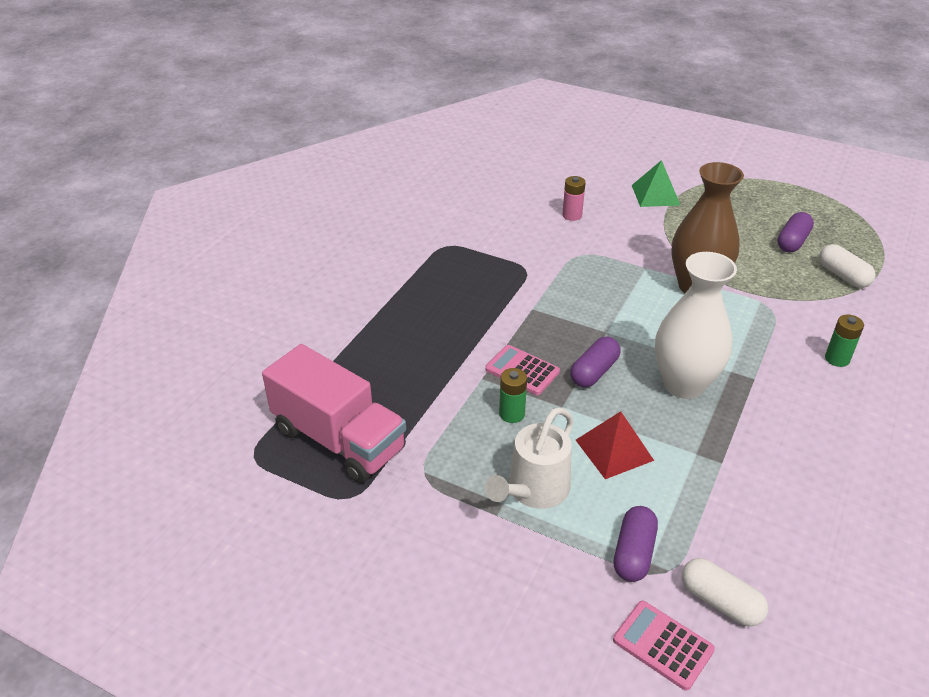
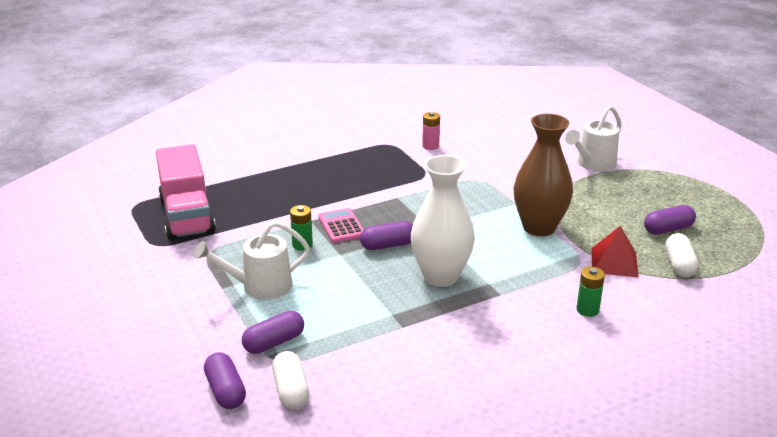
camera: 35 degrees right, 10 degrees down
(572, 215) = (505, 156): pink battery -> pink battery (430, 146)
(614, 450) = (339, 289): red pyramid -> red pyramid (614, 262)
(655, 195) = (593, 164): green pyramid -> white watering can
(663, 645) = (225, 391): pink calculator -> purple capsule

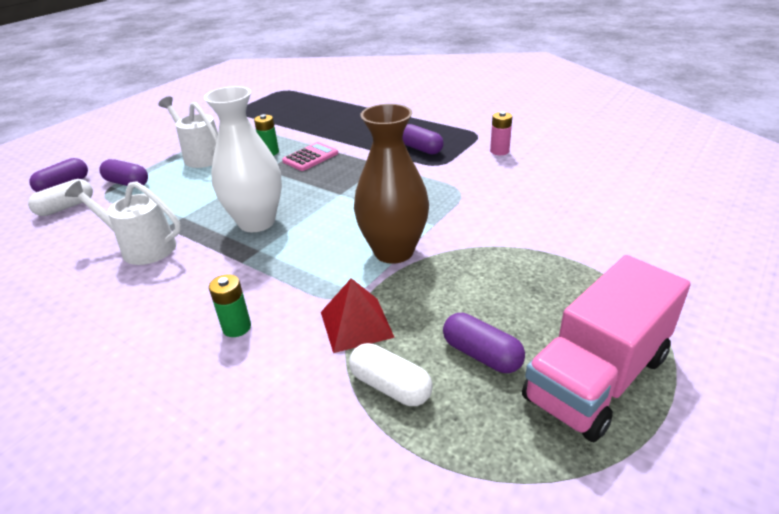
camera: 65 degrees right, 5 degrees up
(187, 216) = (281, 107): pink truck -> pink truck (596, 377)
(388, 245) = (294, 184): purple capsule -> purple capsule (421, 149)
(593, 164) = (591, 251): white watering can -> white watering can (142, 247)
(679, 265) = (390, 386): white capsule -> white capsule turned 60 degrees clockwise

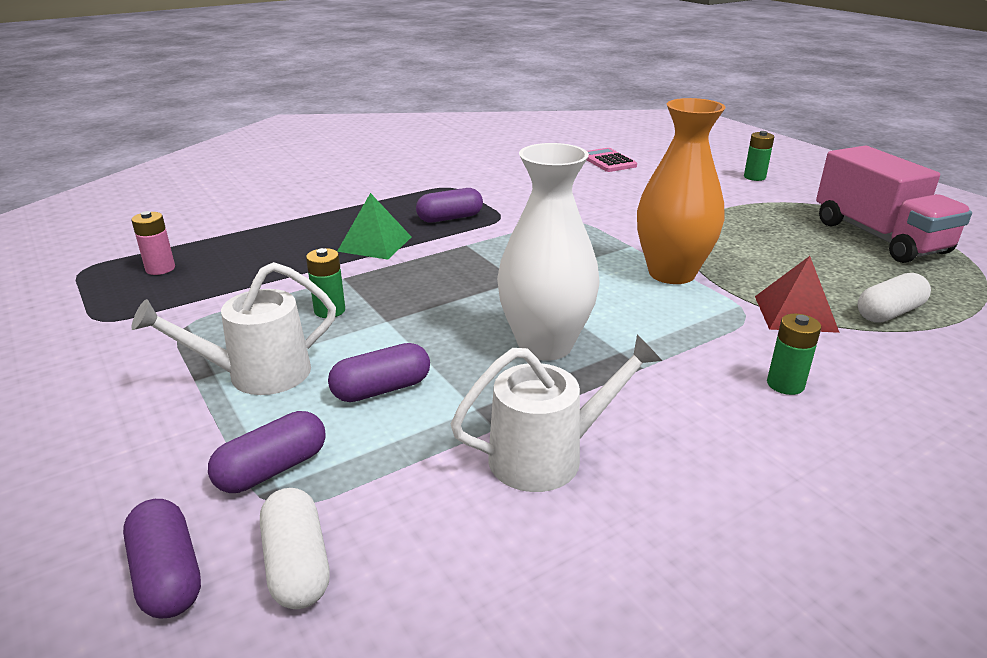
camera: 70 degrees left, 5 degrees down
(142, 247) = (548, 455): white watering can -> white watering can turned 150 degrees counterclockwise
(310, 157) = (388, 283): pink calculator -> pink calculator (608, 161)
(361, 139) = (375, 244): none -> green pyramid
(393, 251) = (671, 273): brown vase -> orange vase
(481, 354) = (848, 268): purple capsule -> purple capsule (381, 389)
(499, 151) = (503, 187): pink battery -> pink battery (160, 269)
(694, 267) = (754, 177): none -> green battery

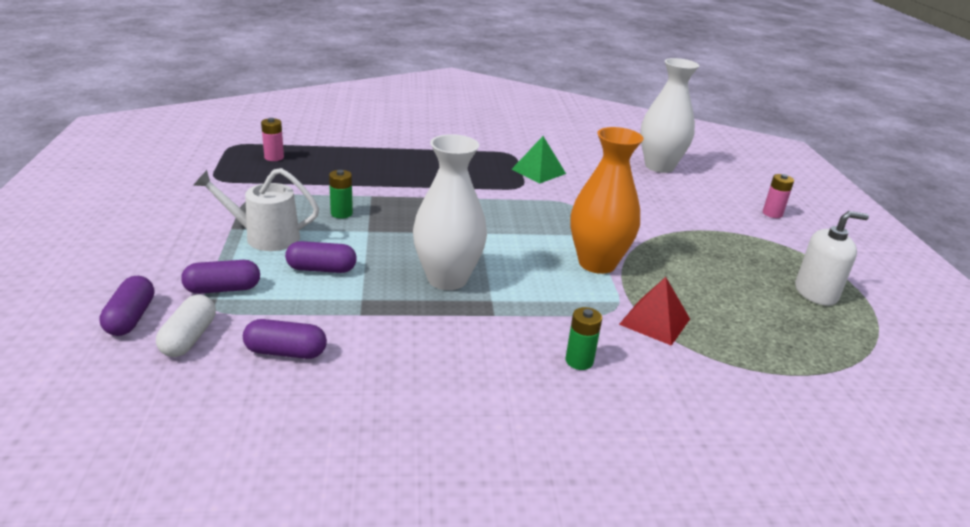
camera: 25 degrees right, 0 degrees up
(375, 244) = (414, 179): green pyramid -> green pyramid (538, 171)
(450, 218) = (484, 176): purple capsule -> purple capsule (286, 352)
(548, 455) = (372, 340): white watering can -> none
(608, 161) = (659, 166): pink calculator -> white vase
(754, 177) = (772, 214): green battery -> pink battery
(878, 237) = (816, 293): pink truck -> white soap dispenser
(889, 313) = (734, 347): white capsule -> none

